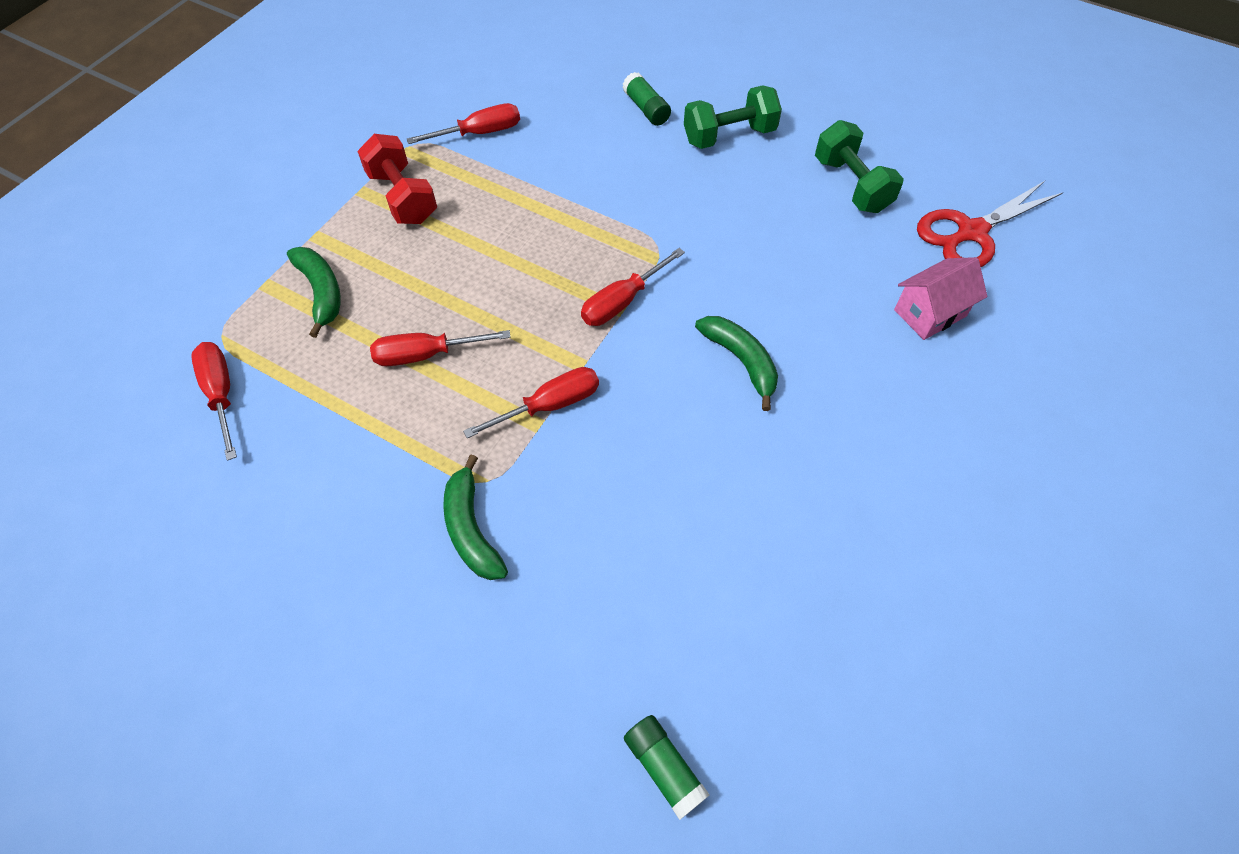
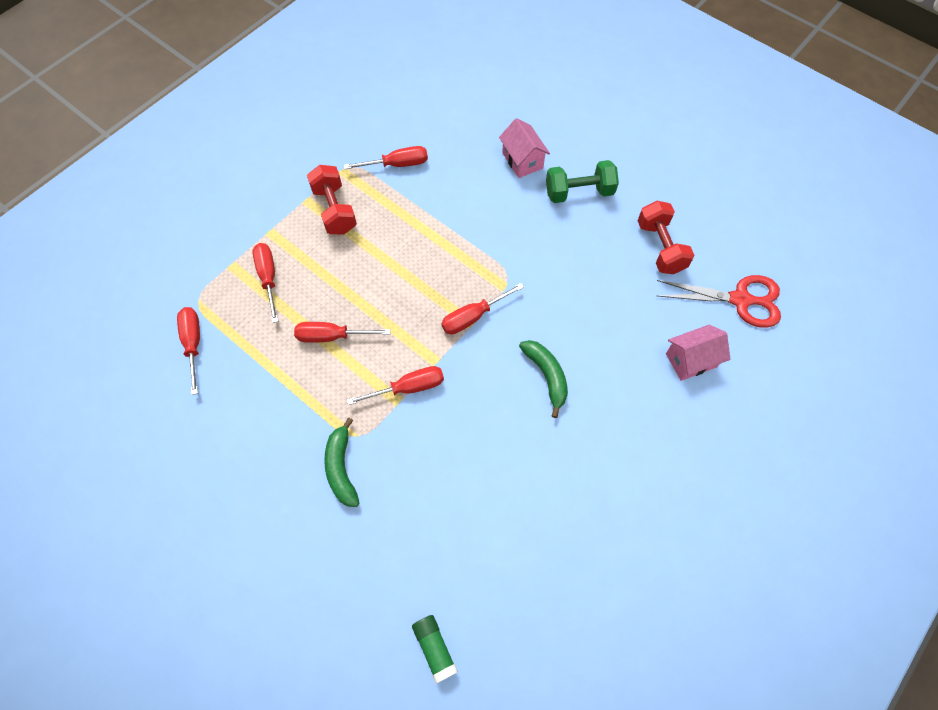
camera: 10 degrees right, 5 degrees up
(321, 292) = (268, 277): green banana -> red screwdriver
(646, 109) = (522, 160): green glue stick -> pink house
(851, 185) = (660, 247): green dumbbell -> red dumbbell
(971, 232) = (740, 300): red scissors -> red scissors turned 150 degrees counterclockwise

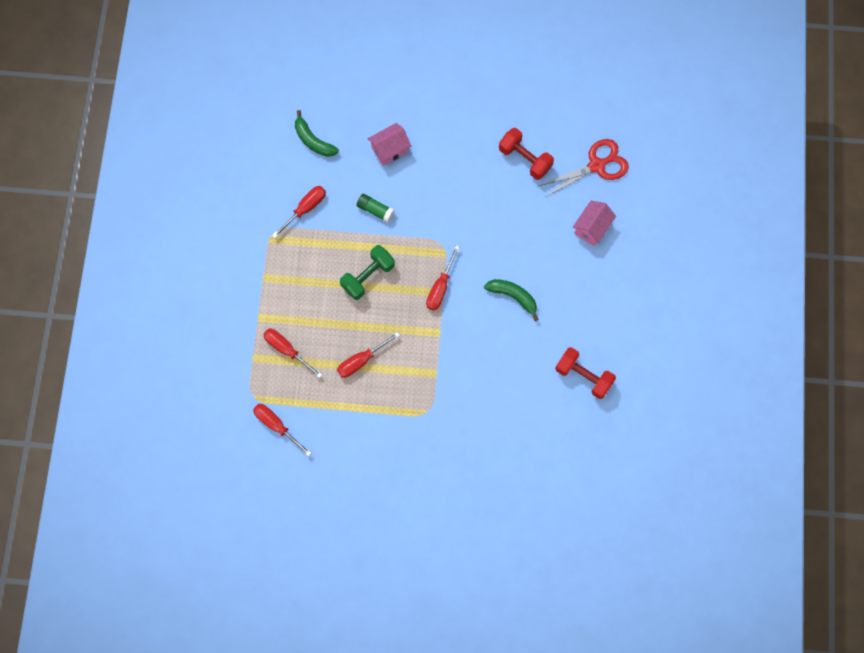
camera: 35 degrees left, 10 degrees up
(334, 210) = (290, 272): red dumbbell -> red dumbbell (583, 376)
(341, 468) = (433, 436): green banana -> green banana (313, 140)
(409, 388) = (435, 360): red screwdriver -> none
(434, 648) = (560, 494): green glue stick -> green glue stick (375, 210)
(522, 160) = (390, 149): pink house -> pink house turned 60 degrees counterclockwise
(579, 192) = (445, 150): green dumbbell -> green dumbbell (368, 276)

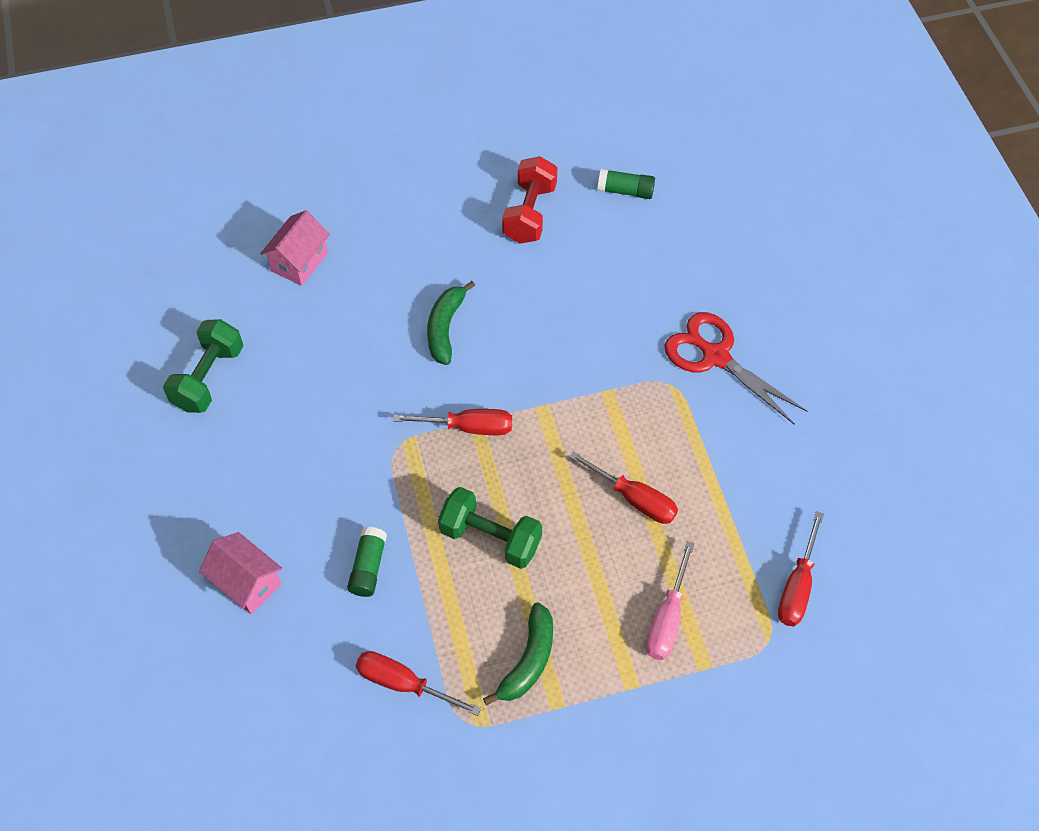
camera: 110 degrees left, 15 degrees down
(286, 349) = (667, 619): red screwdriver -> pink screwdriver
(313, 140) = (264, 720): green banana -> green banana (528, 660)
(525, 159) = (209, 378): red dumbbell -> green dumbbell
(581, 444) = (625, 191): none -> green glue stick
(591, 228) = (299, 262): pink house -> pink house turned 75 degrees counterclockwise
(596, 166) = (194, 282): red scissors -> red scissors (715, 357)

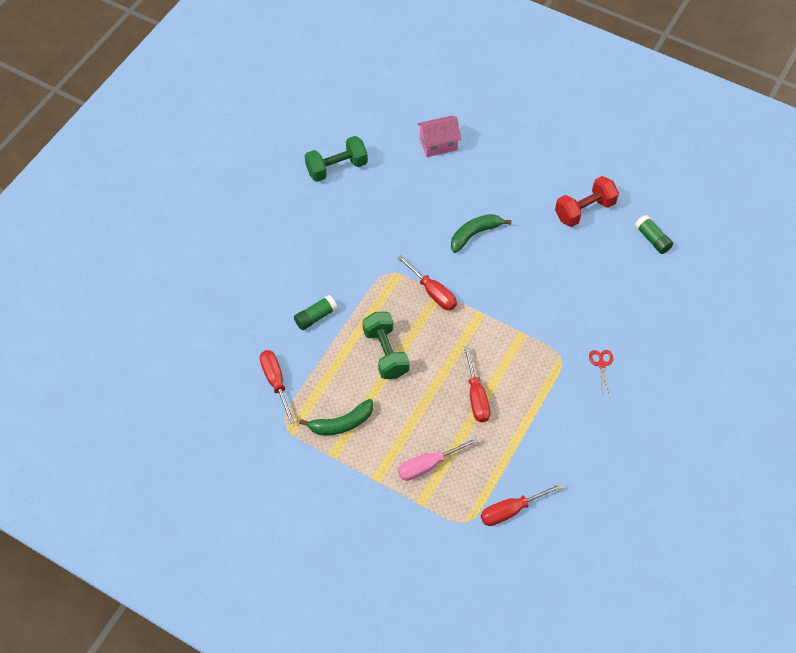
camera: 45 degrees right, 0 degrees up
(247, 583) = (256, 277): pink house -> none
(715, 357) = (601, 364): red scissors -> red scissors, size x0.45

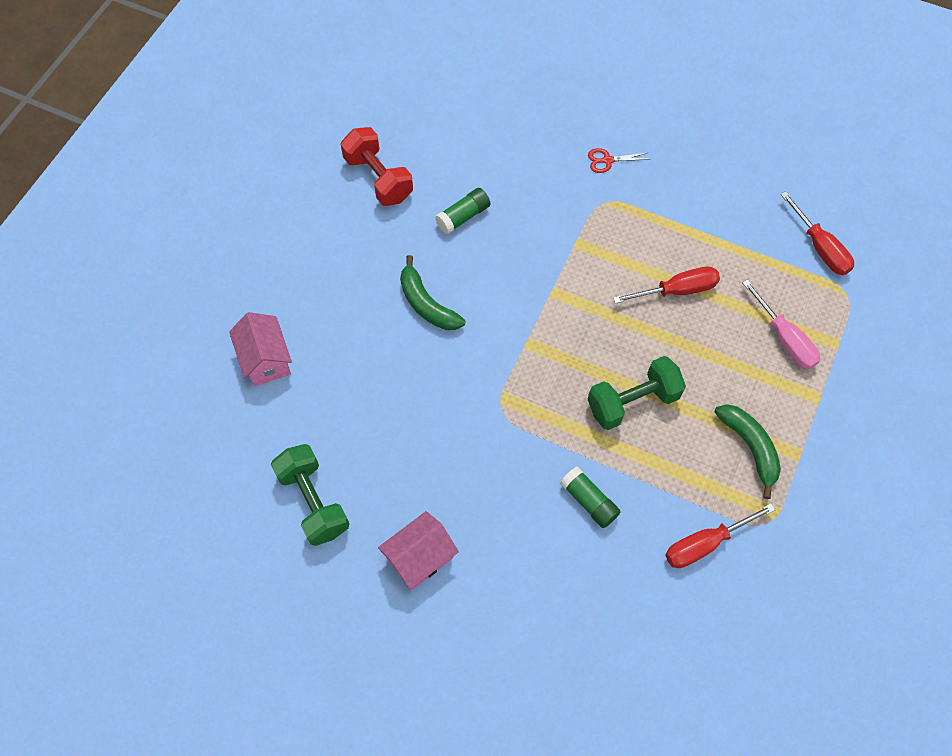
camera: 95 degrees left, 5 degrees up
(292, 221) = (420, 558): none -> pink house
(433, 292) = (528, 350): red screwdriver -> none
(652, 239) = (419, 108): green glue stick -> green glue stick (463, 217)

